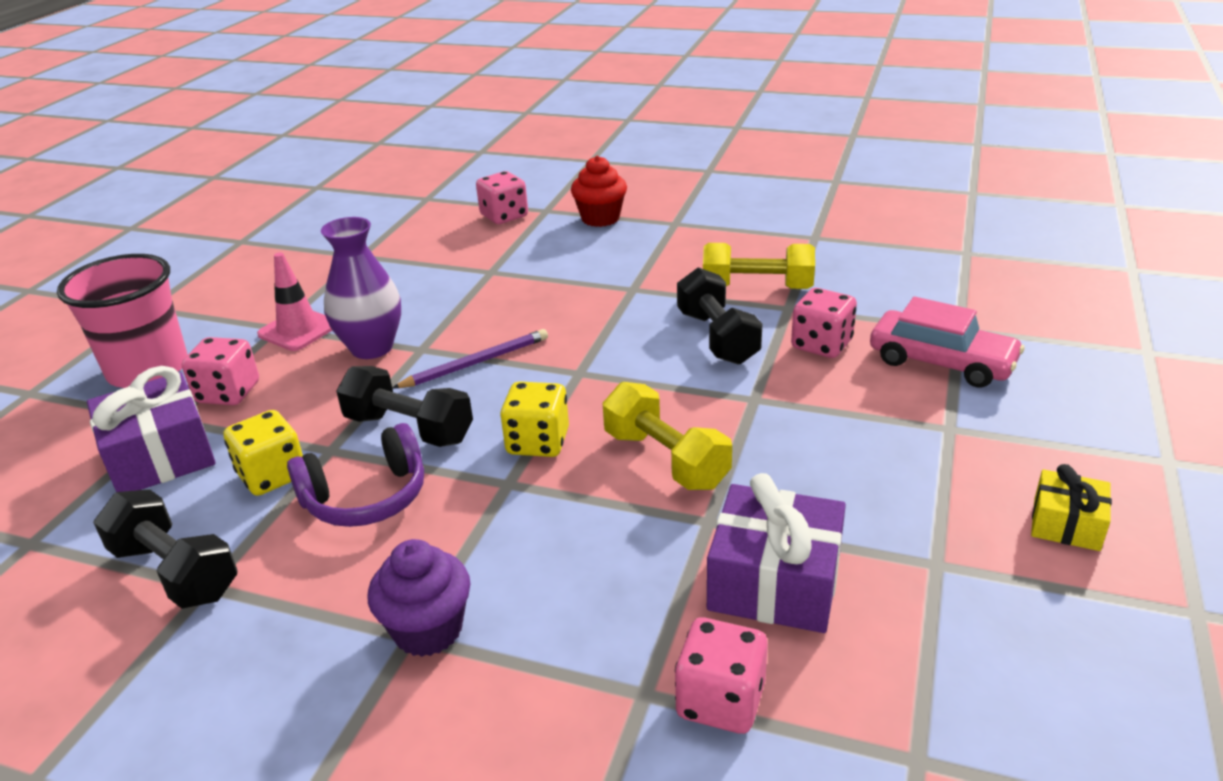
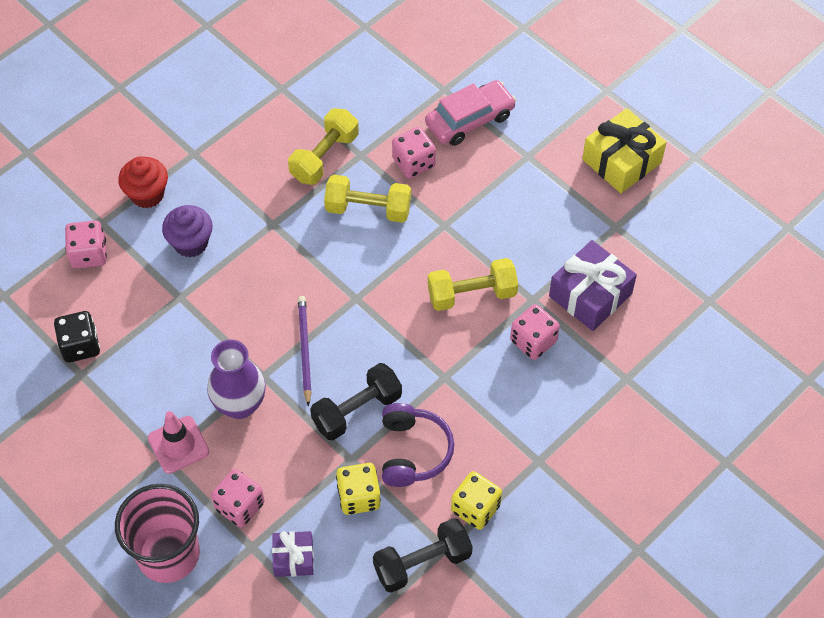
camera: 65 degrees left, 25 degrees up
(160, 455) = (293, 558): purple gift -> purple gift, size x0.58
(394, 245) = (80, 346): none -> black dice
(428, 630) = (539, 452): purple cupcake -> purple cupcake (191, 243)
(538, 442) = (416, 348): yellow dice -> yellow dice (475, 508)
(717, 337) = (368, 209): black dumbbell -> yellow dumbbell
(720, 701) = (646, 352): pink dice -> pink dice (533, 341)
(1066, 524) = (621, 161): yellow gift -> yellow gift, size x1.73

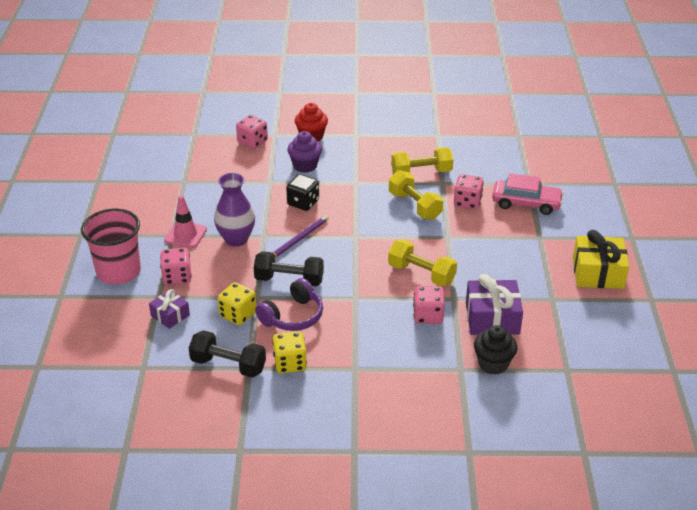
camera: 45 degrees right, 20 degrees down
(80, 346) = (199, 171): black dice -> black dice (303, 203)
(645, 348) = (493, 364): none -> black cupcake

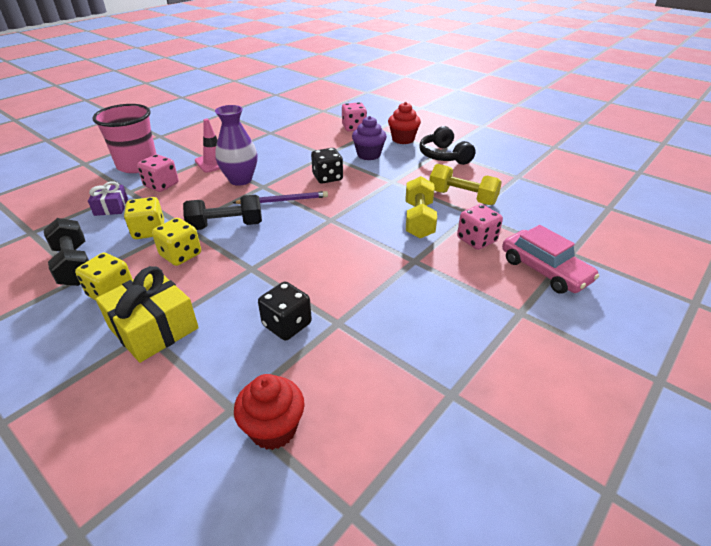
camera: 40 degrees right, 0 degrees up
(289, 280) = (226, 226): black dumbbell -> black dumbbell turned 60 degrees counterclockwise
(293, 316) = (181, 255): purple headphones -> yellow dice
(364, 139) = (444, 156): none -> black headphones
(421, 274) = (340, 280): yellow dumbbell -> none
(428, 316) = (287, 325): pink dice -> black dice
(492, 318) = (348, 371): purple gift -> none
(493, 364) = (273, 429): black cupcake -> red cupcake
(598, 273) = (555, 399): yellow gift -> yellow gift (153, 328)

